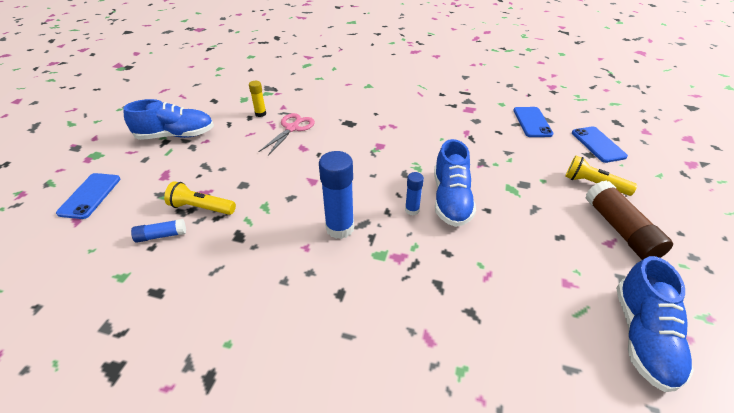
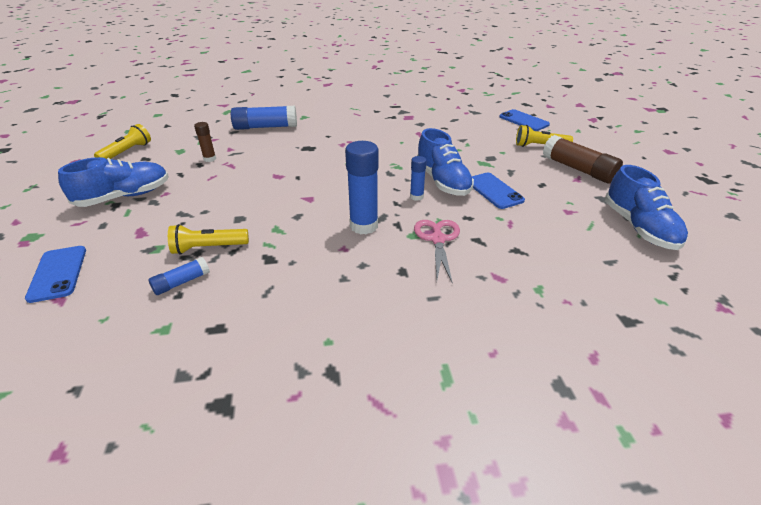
camera: 25 degrees left, 5 degrees down
(205, 90) = (127, 152): none -> yellow flashlight
(260, 114) = (210, 159): yellow glue stick -> brown glue stick
(292, 128) = (254, 163): pink scissors -> pink scissors (437, 239)
(327, 90) = (265, 127): none -> blue glue stick
(532, 122) = (465, 116): blue phone -> blue phone (494, 191)

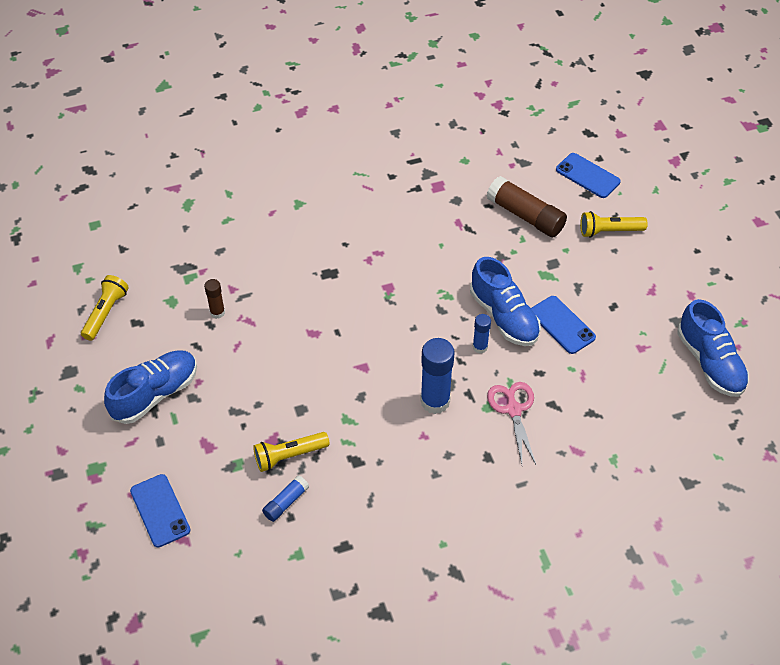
camera: 10 degrees left, 15 degrees up
(265, 127) = (257, 235): blue glue stick -> none
(578, 169) = (653, 272): brown glue stick -> brown glue stick (525, 216)

